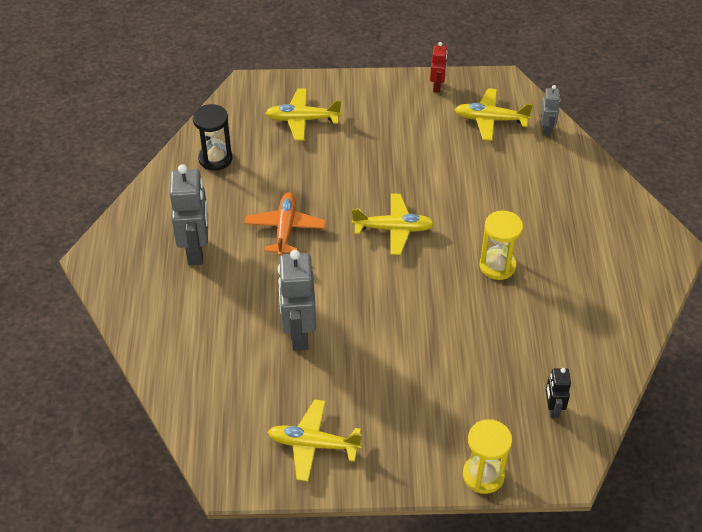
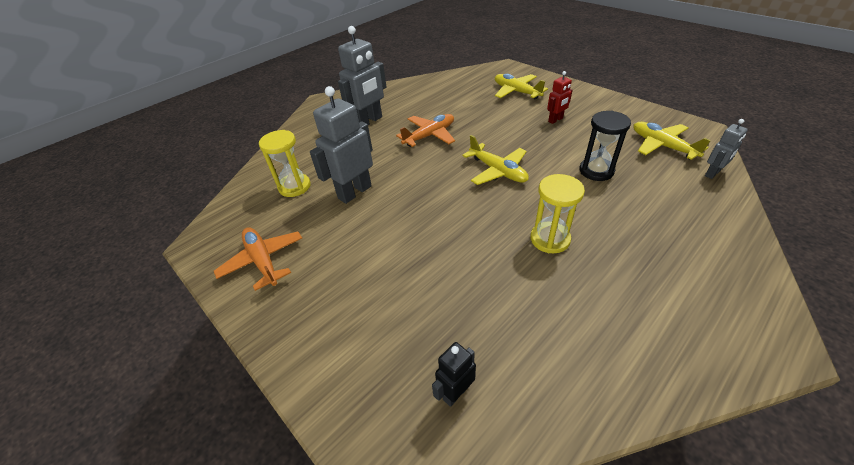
camera: 50 degrees right, 5 degrees down
(215, 158) = (441, 88): black hourglass -> black hourglass (596, 171)
(313, 444) = (263, 261): yellow plane -> orange plane
(437, 86) = (637, 111): red robot -> red robot (555, 120)
(483, 475) = (322, 393): yellow hourglass -> yellow hourglass (294, 187)

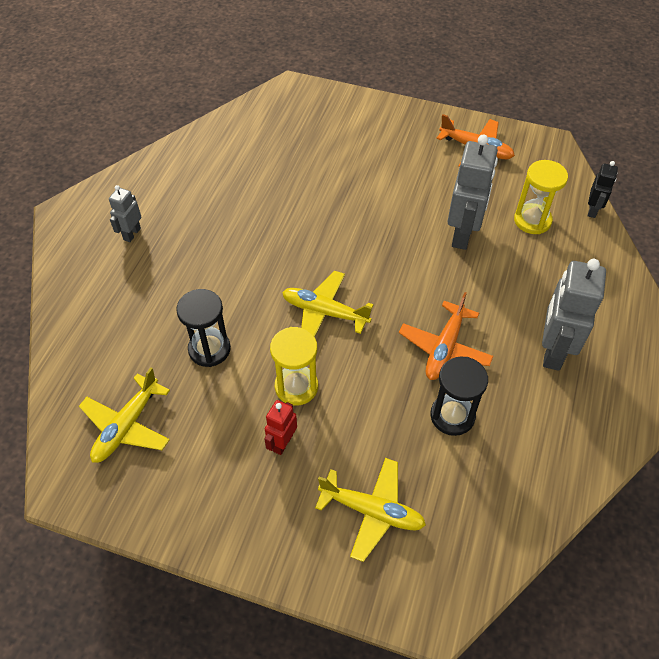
camera: 150 degrees right, 10 degrees up
(450, 111) = (452, 416): none -> black hourglass
(455, 392) = (273, 124): black robot -> black robot (593, 210)
(550, 239) = (242, 244): yellow hourglass -> yellow hourglass (296, 387)
(662, 146) = (127, 426): yellow plane -> yellow plane turned 90 degrees clockwise
(712, 173) = (72, 388): grey robot -> grey robot (132, 234)

